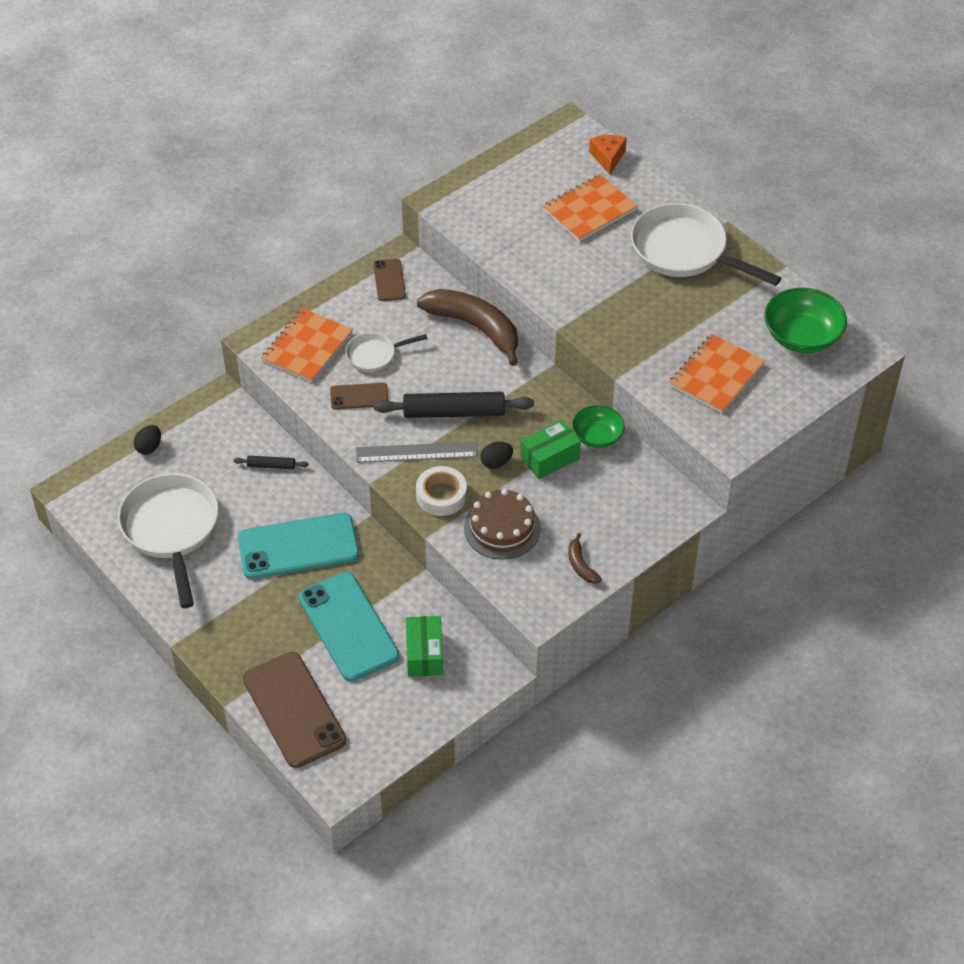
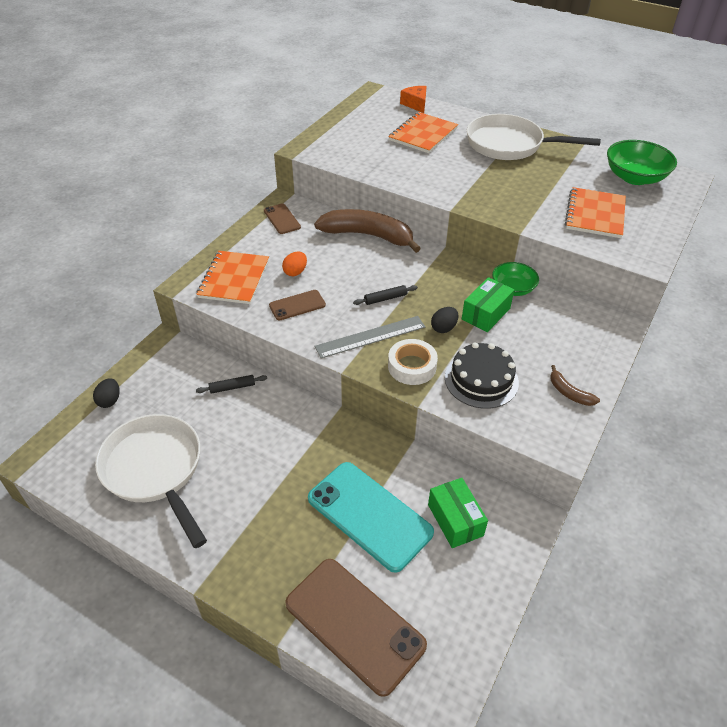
camera: 20 degrees left, 5 degrees down
(298, 546) = (287, 452): turquoise phone -> none
(374, 355) = (295, 272): white pan -> orange egg
(454, 412) = (385, 298): black rolling pin -> black rolling pin, size x0.48
(502, 528) = (481, 380): brown cake -> black cake

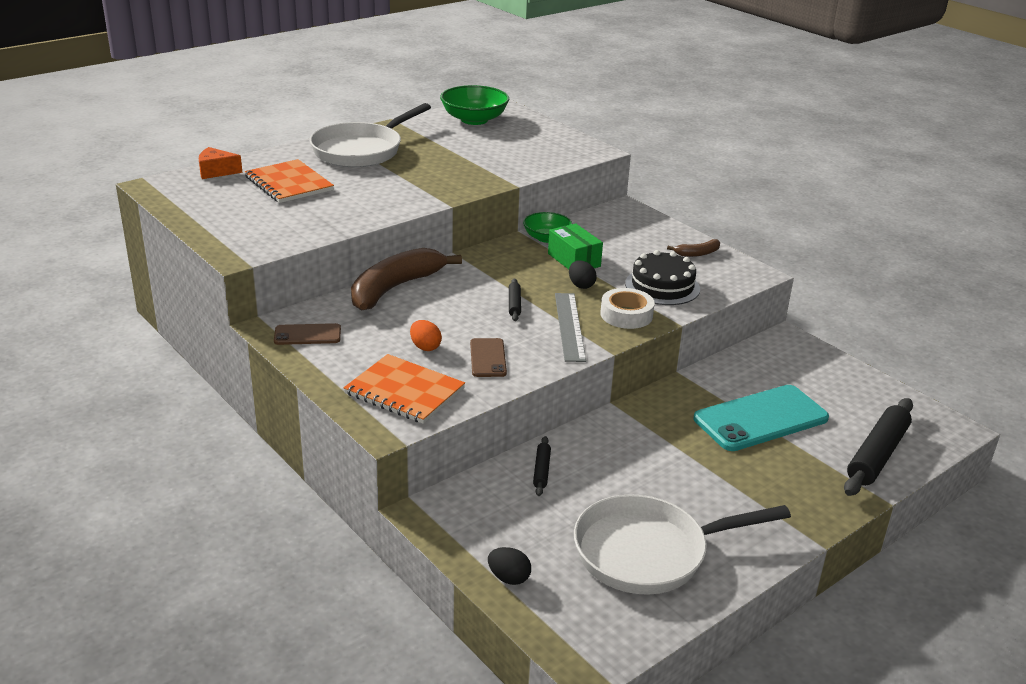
camera: 70 degrees left, 15 degrees down
(354, 624) = (877, 455): brown phone -> black rolling pin
(455, 520) = (780, 375): green box -> none
(595, 214) = (516, 150): orange notebook -> none

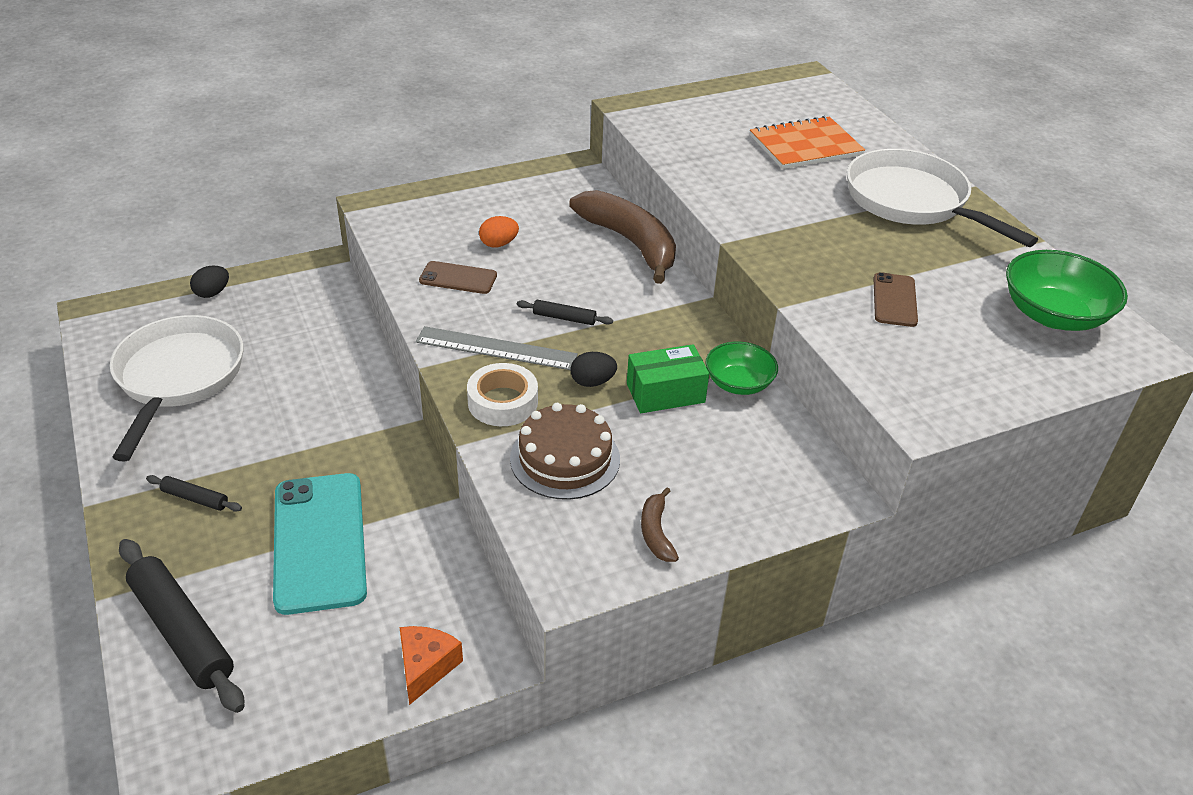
camera: 105 degrees right, 10 degrees up
(216, 171) = (844, 108): orange cheese -> orange cheese (426, 667)
(307, 335) = (552, 183): brown phone -> brown phone (894, 300)
(404, 391) = (426, 221): orange notebook -> none
(541, 470) = (335, 341): black rolling pin -> black rolling pin (195, 498)
(662, 286) = (565, 459): black cake -> brown cake

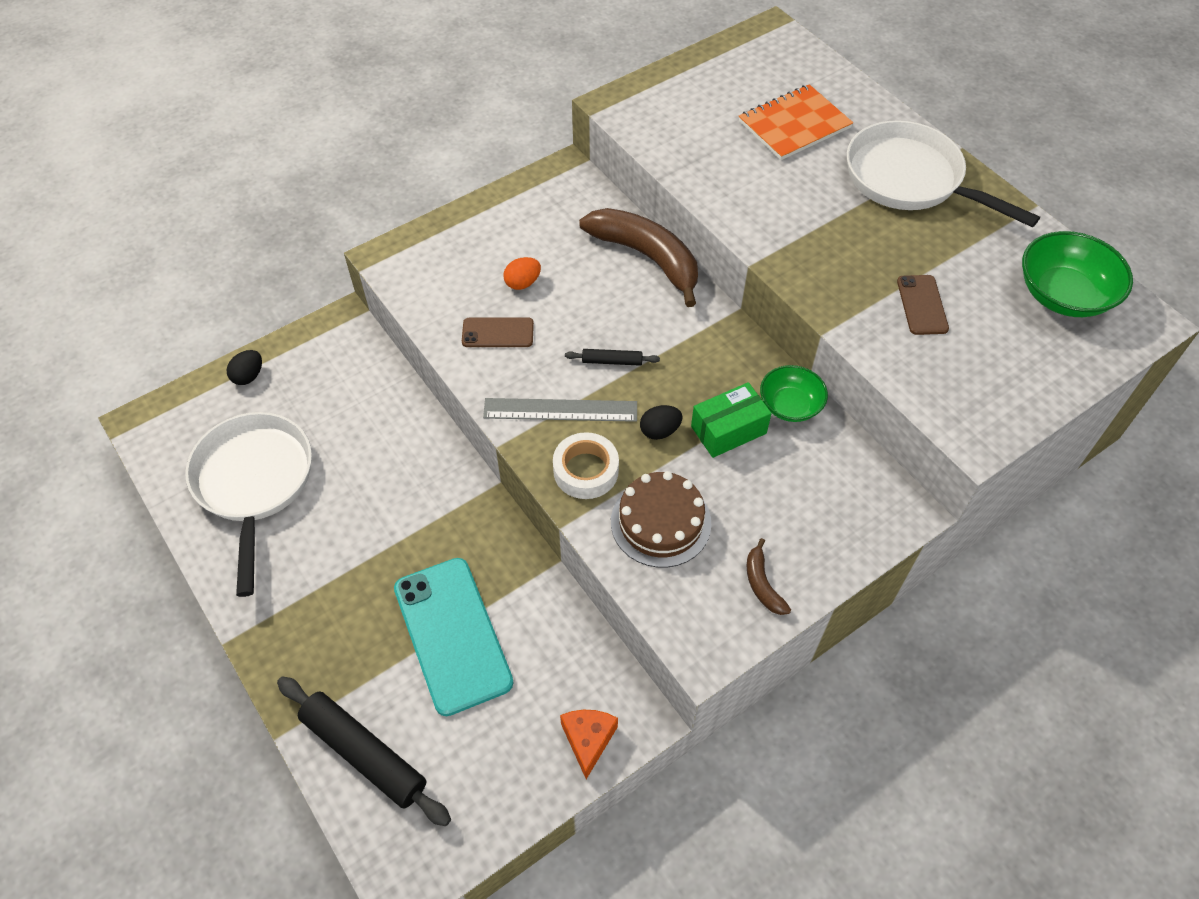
camera: 10 degrees left, 15 degrees up
(195, 498) = (322, 613): black rolling pin -> none

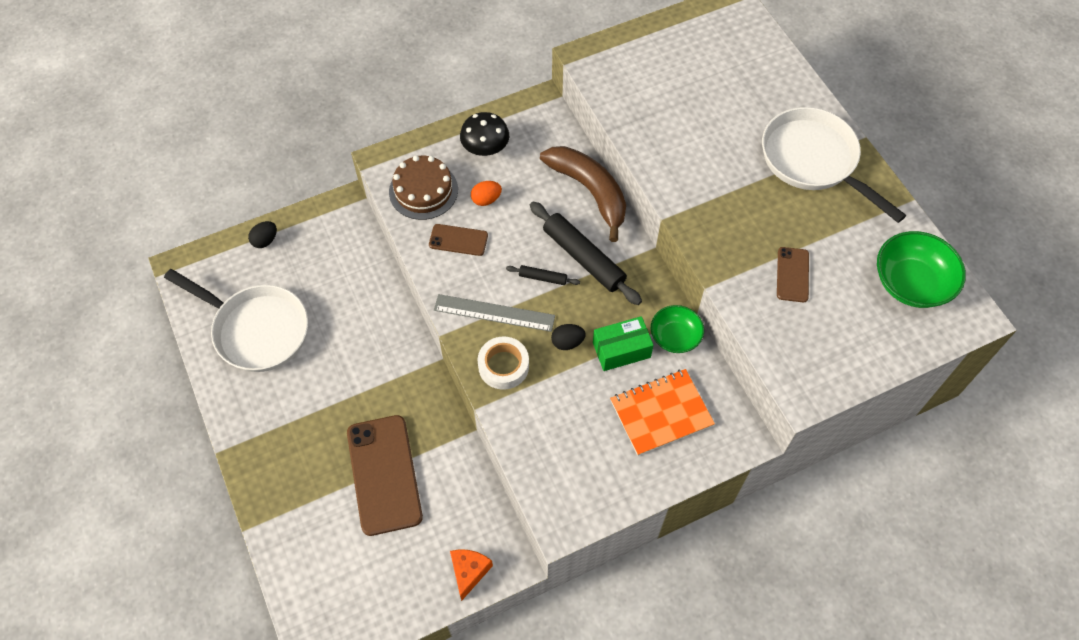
camera: 10 degrees right, 5 degrees up
(254, 483) = (256, 330): white pan -> white pan turned 120 degrees clockwise
(364, 753) = (305, 553): black rolling pin -> black rolling pin (584, 258)
(452, 635) = (384, 474): turquoise phone -> brown phone
(509, 226) = (485, 148): none -> black mushroom
(660, 522) = (552, 417): brown cake -> brown cake (423, 190)
(762, 584) = (618, 479): brown banana -> none
(794, 124) = (730, 96): orange notebook -> orange notebook (661, 413)

